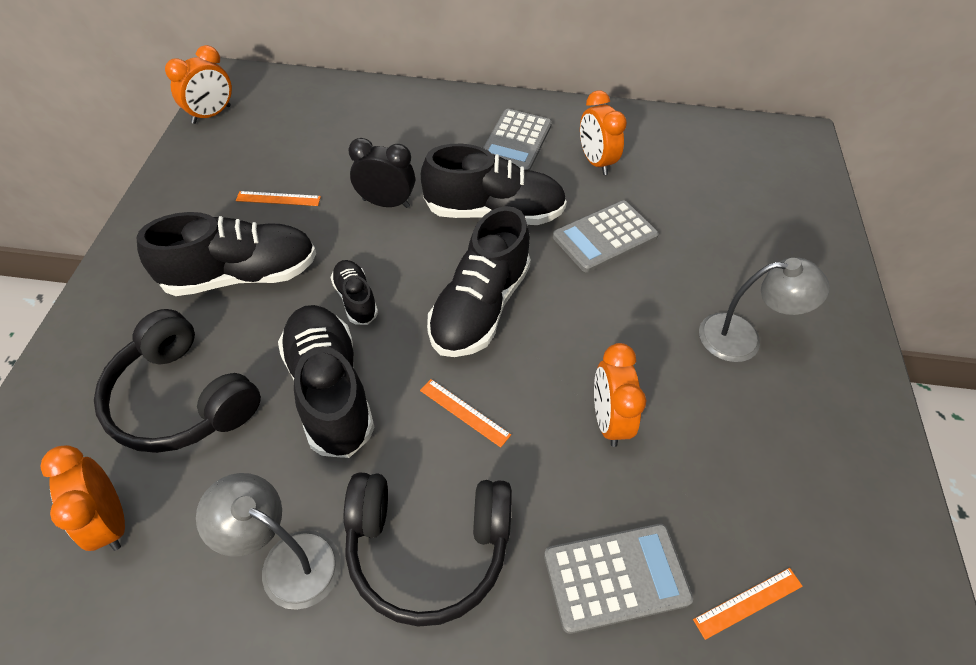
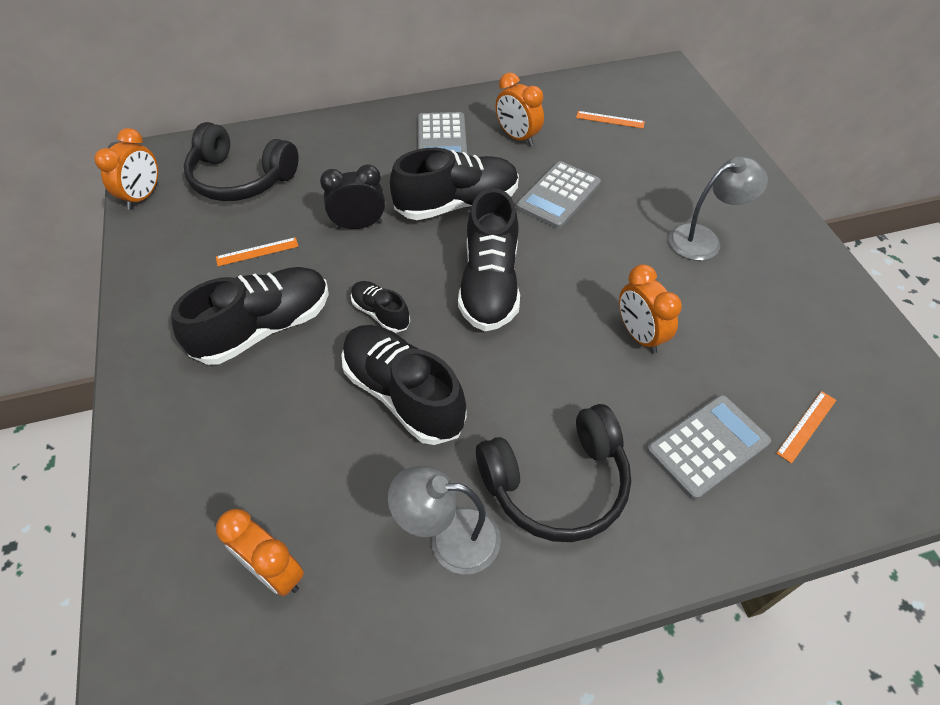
camera: 20 degrees left, 0 degrees up
(182, 399) = (275, 449): black headphones -> black headphones (241, 178)
(464, 412) = (525, 370): orange ruler -> orange ruler (610, 120)

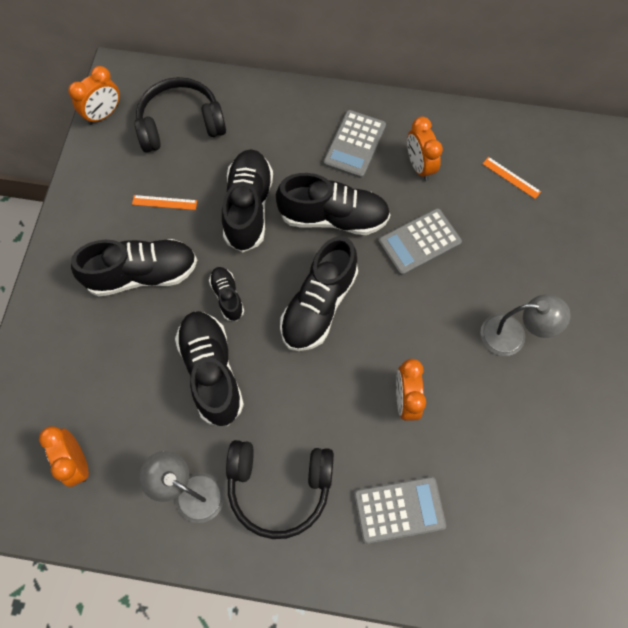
camera: 25 degrees right, 15 degrees up
(241, 178) = (180, 124): black headphones -> black headphones turned 120 degrees clockwise
(359, 225) = (248, 207): black clock -> black shoe
(806, 426) = (482, 529): orange ruler -> none

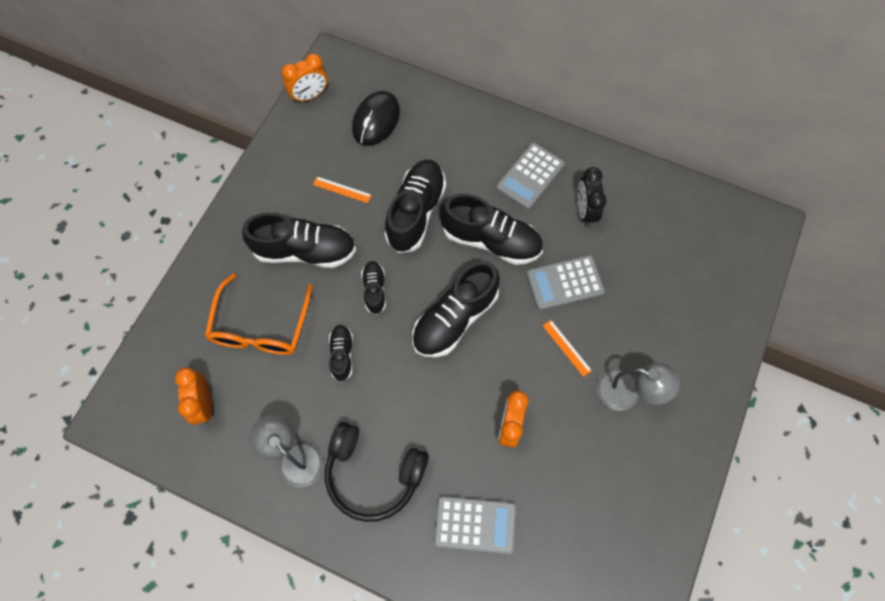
camera: 15 degrees right, 0 degrees up
(116, 365) = (261, 326): none -> orange glasses
(180, 124) = (376, 120): black headphones -> black mouse
(211, 372) = (342, 354): black shoe -> black shoe, size x0.52
(419, 166) = (585, 211): orange clock -> black clock
(511, 177) = (670, 243): orange ruler -> orange ruler (566, 348)

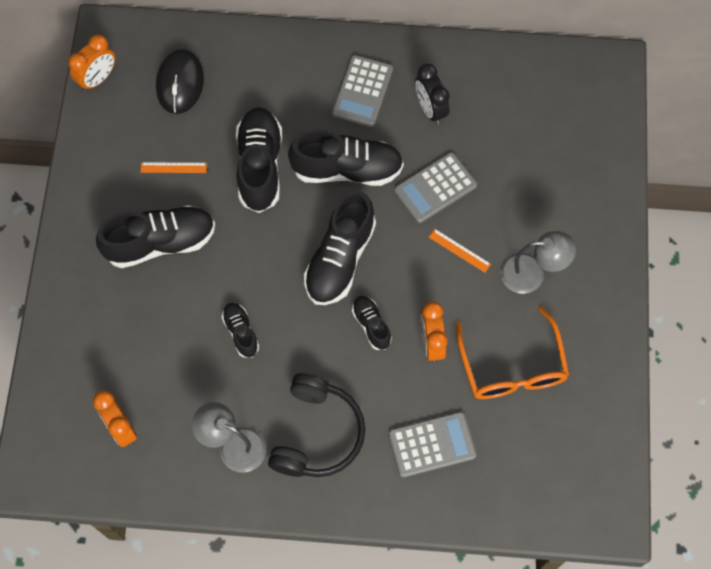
camera: 20 degrees left, 0 degrees up
(261, 326) = (147, 333): orange glasses -> orange glasses (512, 367)
(373, 474) = (317, 433): black headphones -> black headphones turned 75 degrees counterclockwise
(374, 290) = (248, 258): black shoe -> black shoe (371, 325)

